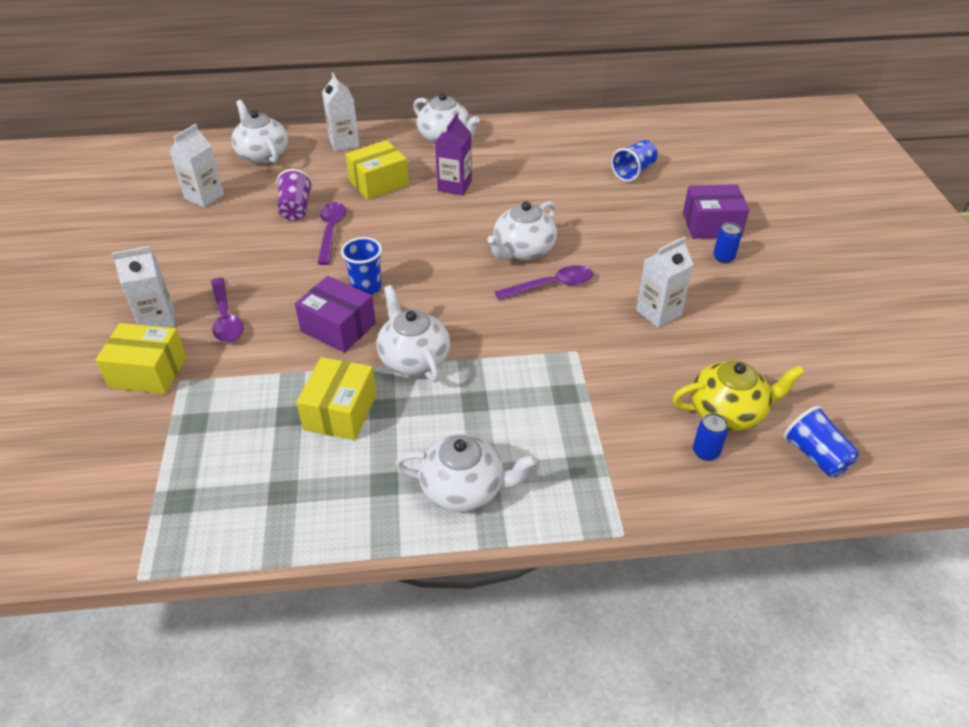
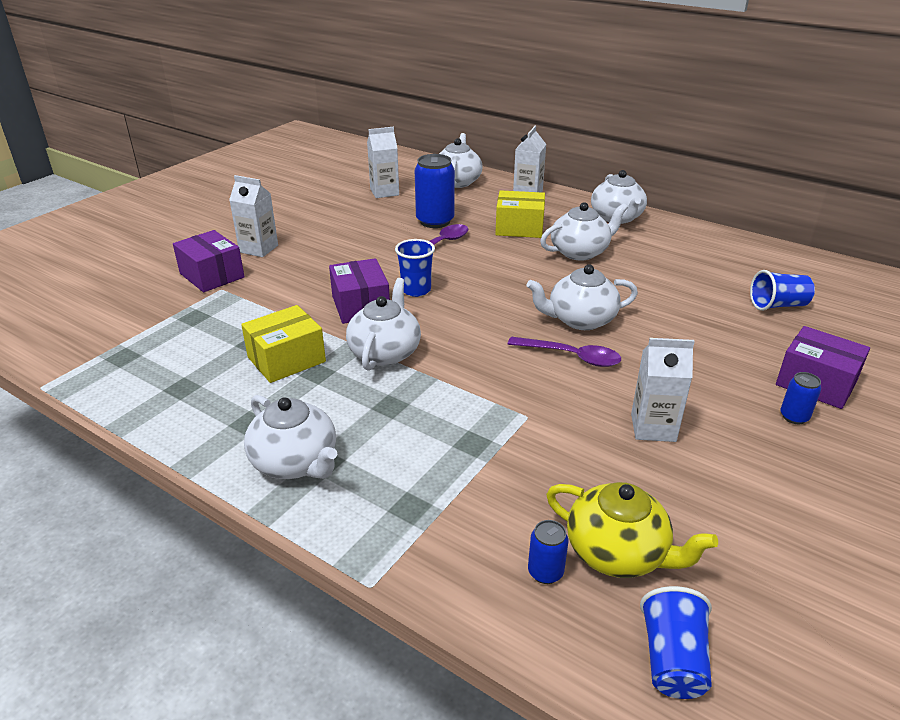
camera: 40 degrees right, 10 degrees down
(148, 372) = (212, 275): yellow box -> purple box
(226, 318) = (298, 266): purple spoon -> none
(296, 209) = (435, 221): purple cup -> blue can
(454, 186) = (580, 252): purple carton -> white teapot

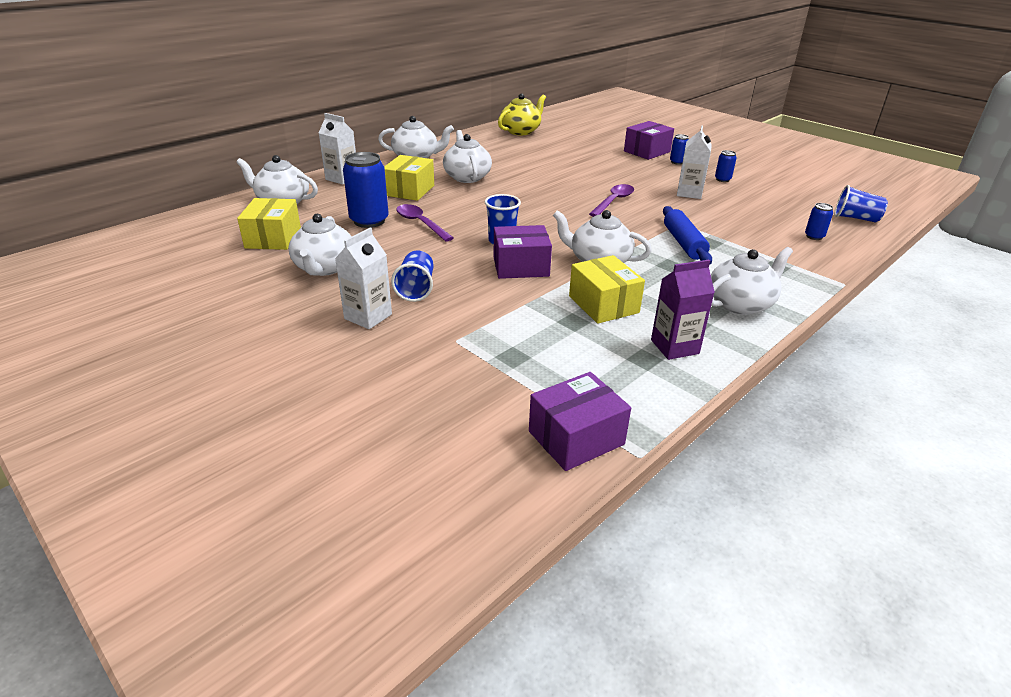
camera: 80 degrees left, 0 degrees up
(201, 407) = (674, 347): none -> purple carton
(212, 275) = (419, 347): purple box -> purple box (576, 438)
(384, 192) = (273, 238): white carton -> yellow box
(459, 418) = (683, 243): none -> blue rolling pin
(580, 320) = (567, 192): white teapot -> white teapot (324, 268)
(618, 553) = (793, 218): yellow teapot -> yellow teapot (521, 131)
(750, 470) = (722, 179): none -> blue can
(777, 305) = (565, 142): blue cup -> blue cup (416, 289)

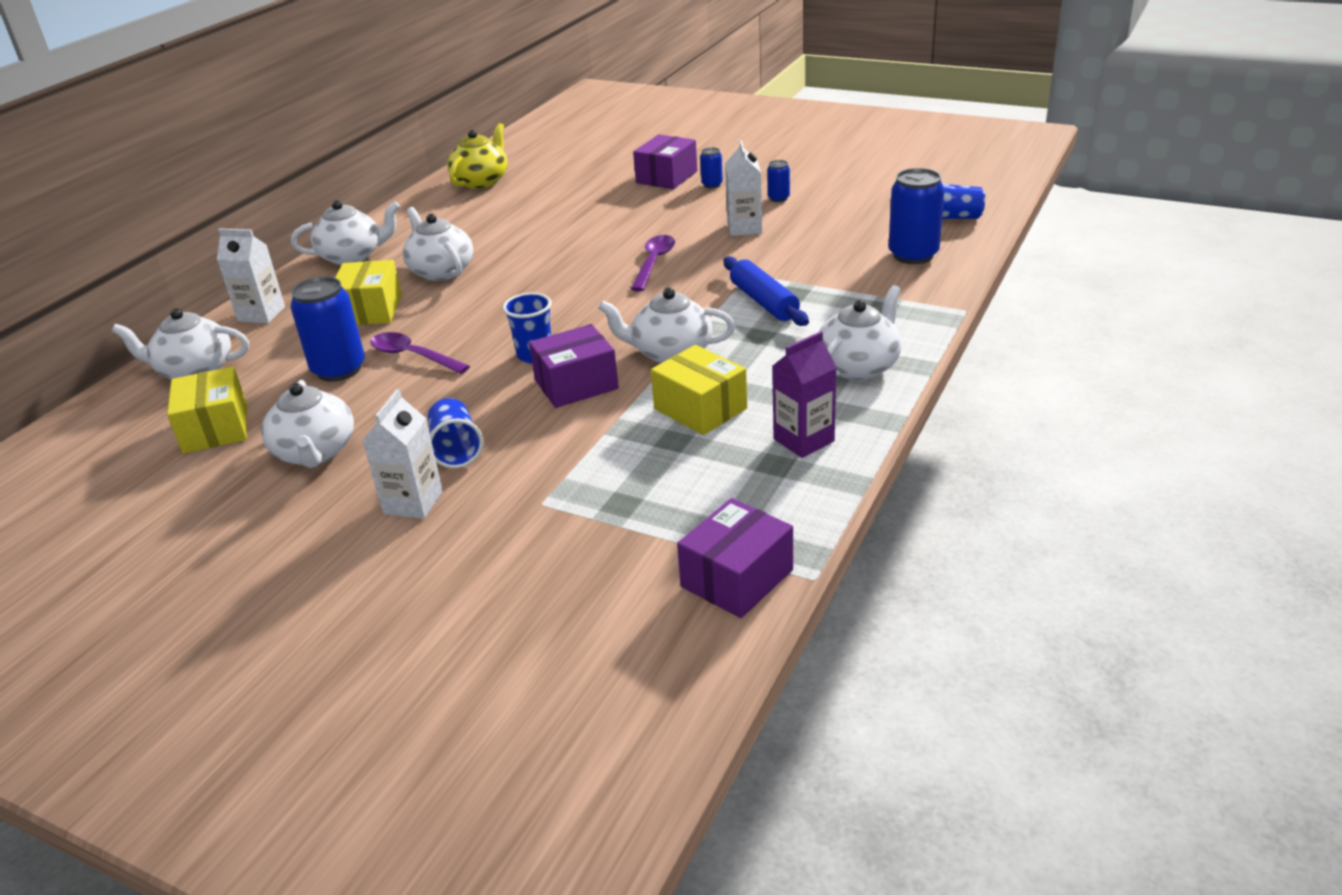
camera: 15 degrees left, 0 degrees up
(814, 236) = (913, 255): blue can -> blue can, size x2.01

